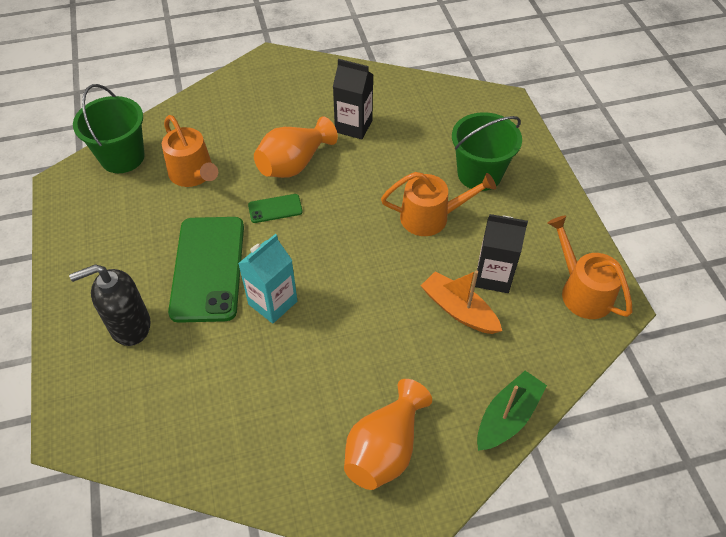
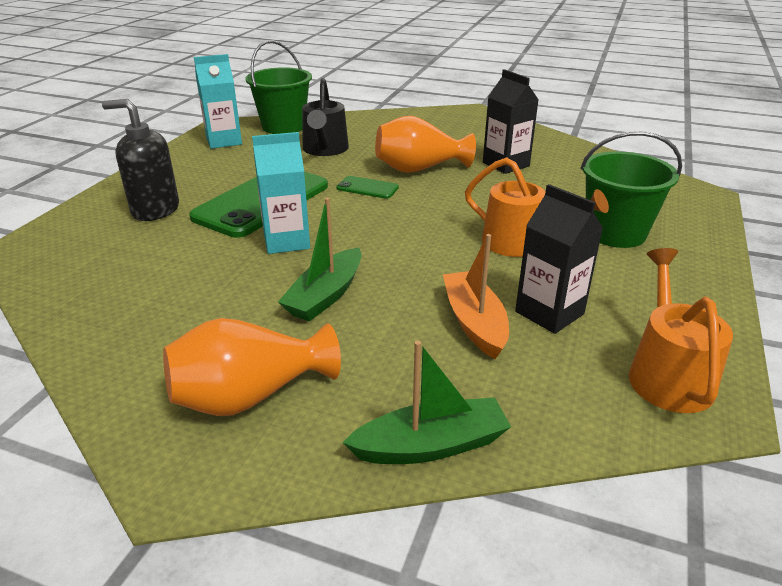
camera: 35 degrees right, 20 degrees down
(88, 205) = (224, 141): none -> turquoise carton
(193, 174) = (325, 149): orange watering can -> black watering can
(351, 340) = (325, 295): none -> green boat

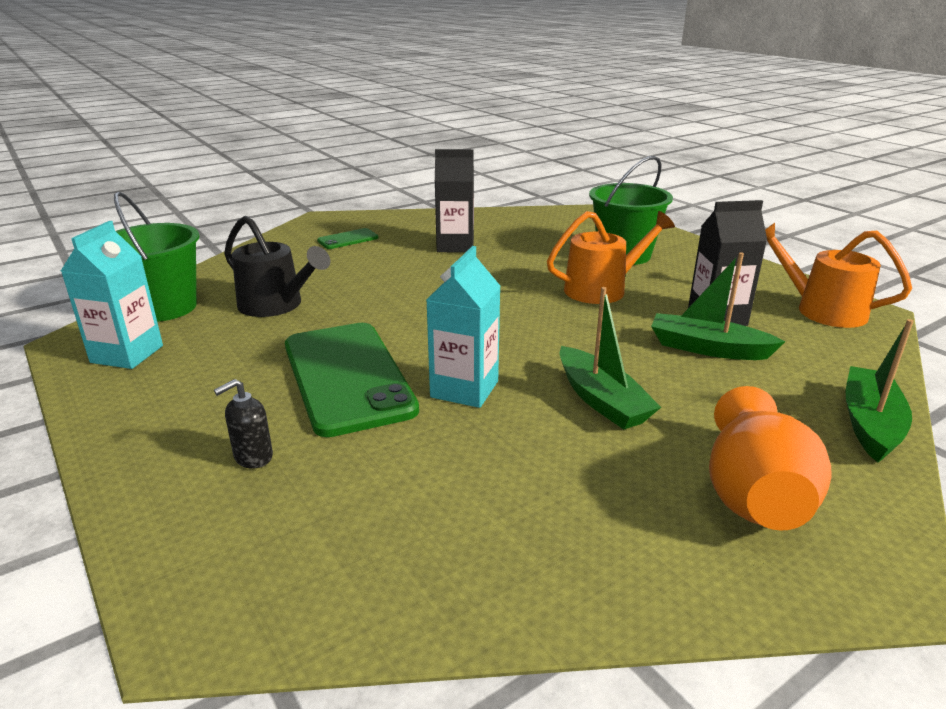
camera: 55 degrees left, 5 degrees down
(155, 210) = (253, 457): black soap dispenser -> black soap dispenser, size x0.52
(367, 188) = (406, 313): green phone -> green phone (348, 239)
(419, 169) = (405, 279): orange vase -> none
(474, 322) = (708, 348): orange boat -> green boat

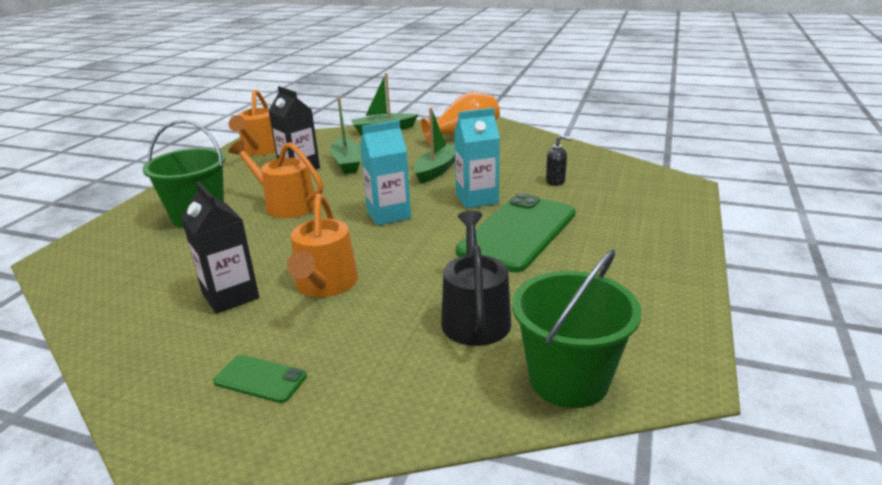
camera: 125 degrees left, 0 degrees up
(127, 354) = (642, 331): turquoise carton -> turquoise carton (388, 214)
(253, 457) = (616, 219): black soap dispenser -> black soap dispenser (555, 181)
(416, 272) = (325, 284): none -> orange watering can

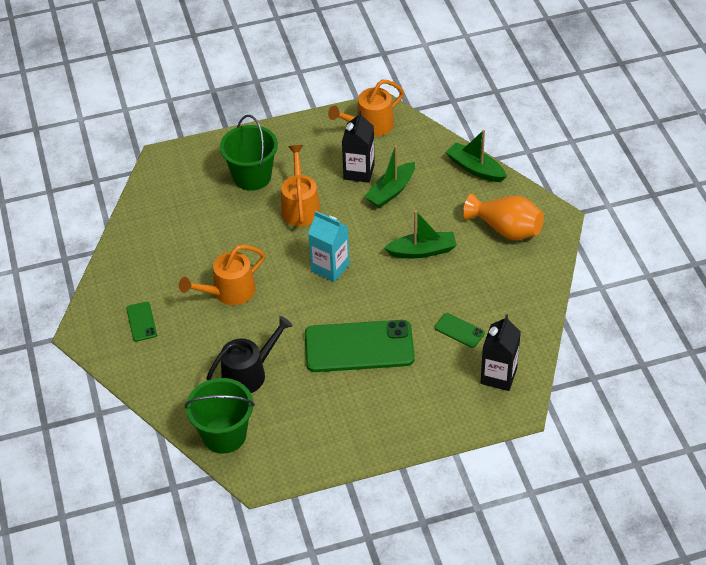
camera: 55 degrees right, 20 degrees up
(230, 296) = (189, 261): black carton -> black carton (498, 376)
(477, 199) = (391, 300): turquoise carton -> none
(555, 181) = (459, 330): black soap dispenser -> green phone

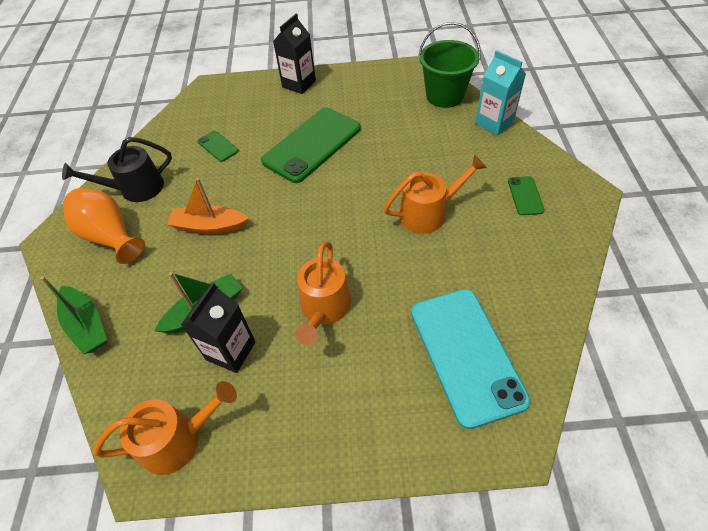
camera: 165 degrees left, 5 degrees up
(192, 196) = (466, 354): none -> turquoise phone
(249, 373) = (418, 136): black watering can -> black watering can (136, 188)
(252, 177) = (377, 373): green bucket -> none
(330, 267) = (313, 223): turquoise carton -> turquoise carton (494, 123)
(359, 347) = (312, 145): green phone -> green phone turned 60 degrees counterclockwise
(422, 251) = (209, 226): green boat -> orange boat
(498, 376) = (207, 109): black carton -> black carton (299, 84)

